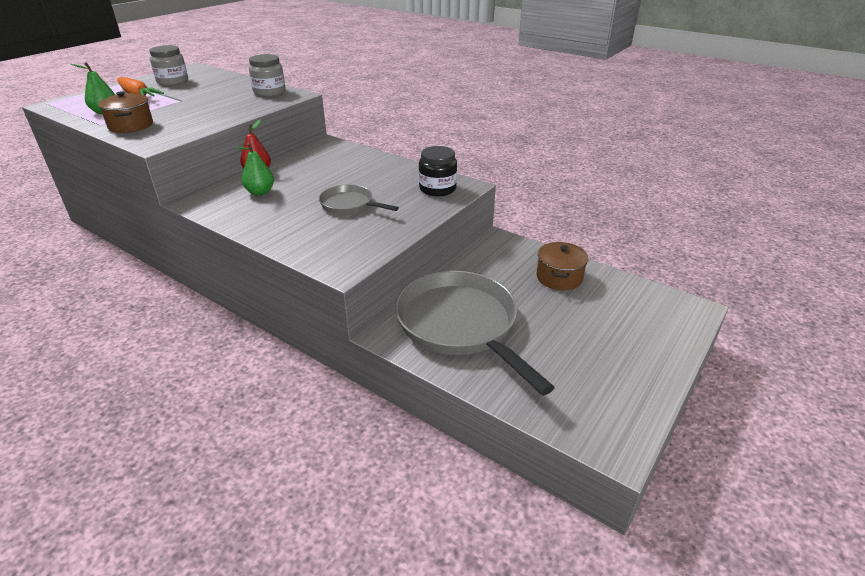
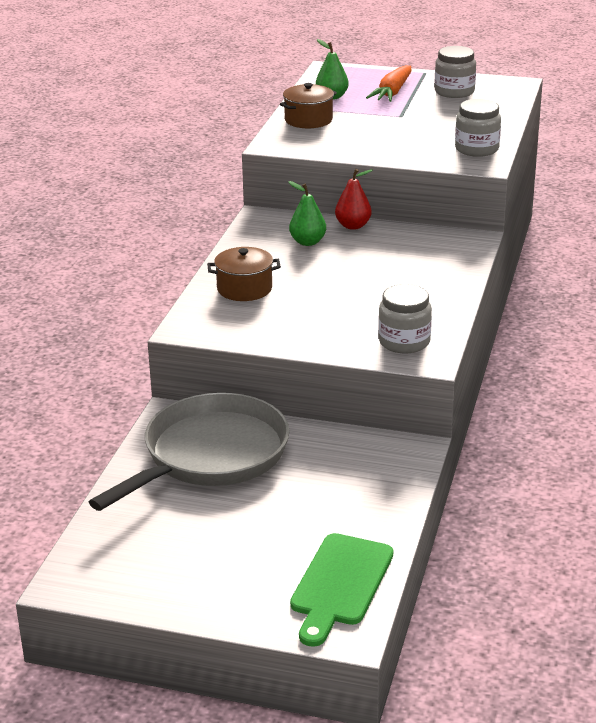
camera: 70 degrees right, 5 degrees down
(349, 205) = (318, 298): grey pan -> none
(437, 189) = (404, 342): black jar -> grey jar
(559, 277) = (353, 510): brown pot -> brown pot (244, 289)
(641, 301) = (340, 584): none -> green cutting board

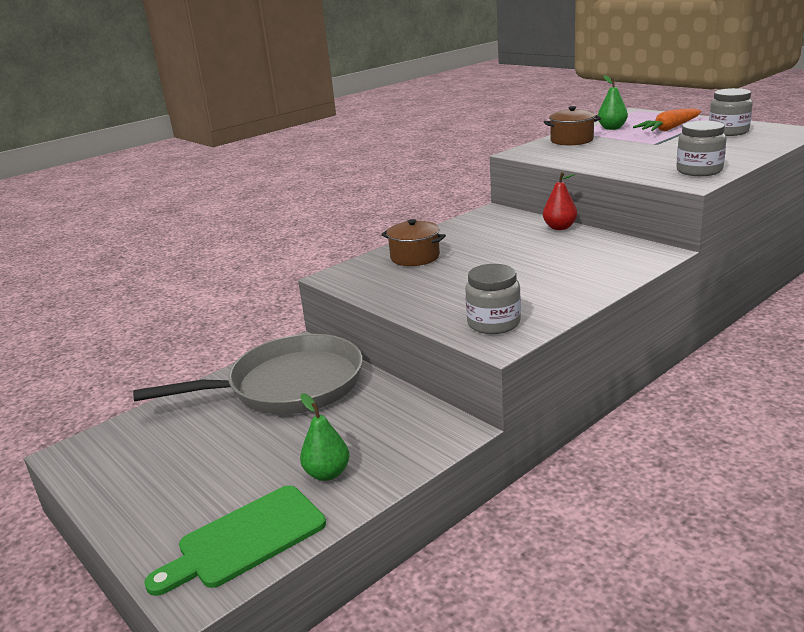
camera: 35 degrees right, 5 degrees down
(307, 242) = (507, 233): green pear -> green pear (327, 473)

